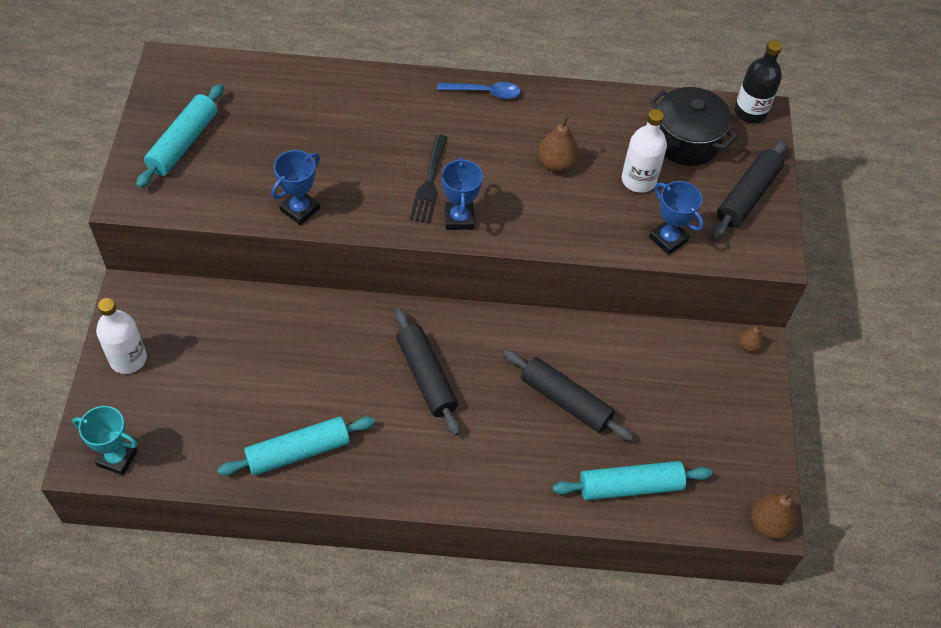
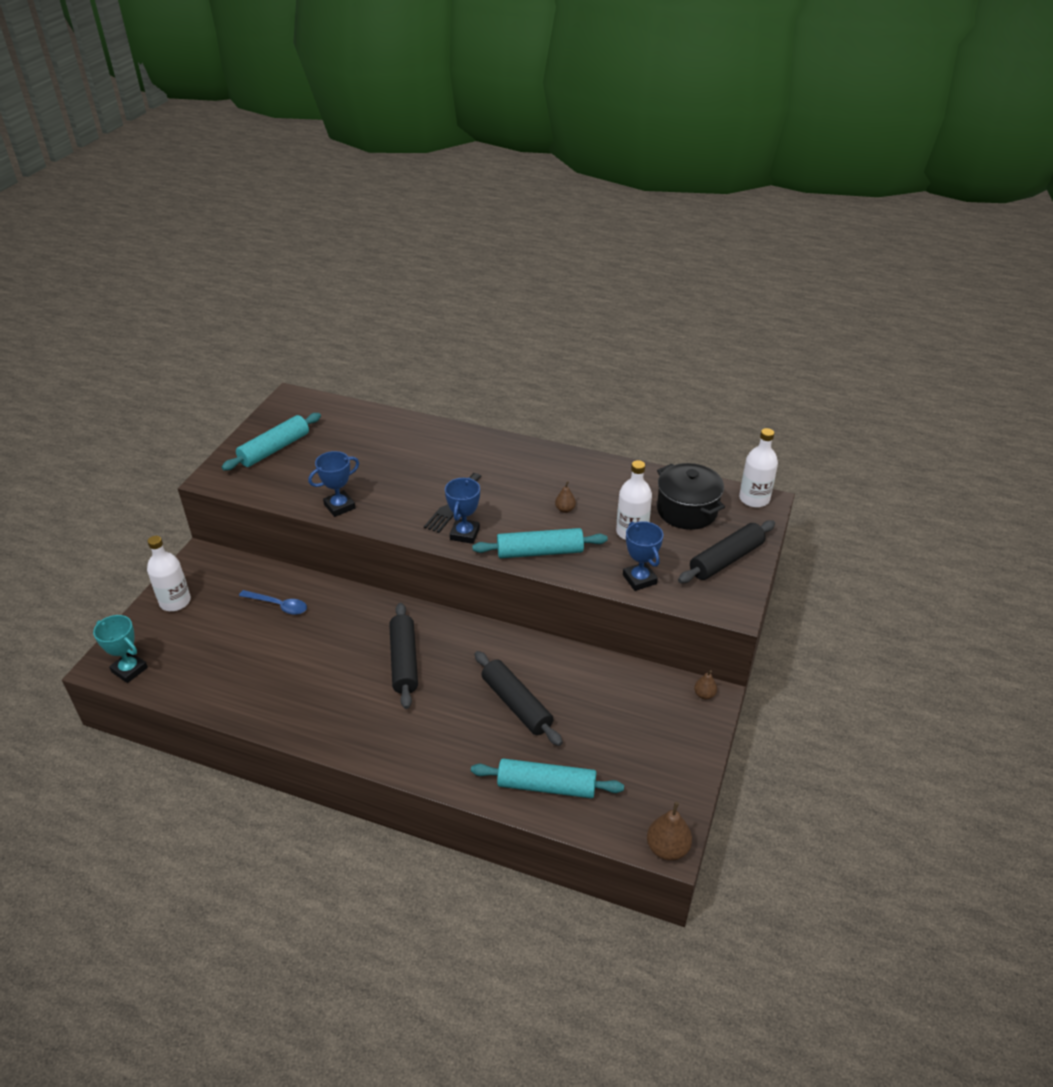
camera: 20 degrees right, 15 degrees down
(298, 451) = (272, 695): turquoise rolling pin -> turquoise rolling pin (540, 552)
(484, 92) = (527, 451): blue spoon -> blue spoon (278, 605)
(556, 164) = (565, 509): brown pear -> brown pear, size x0.58
(750, 112) = (754, 499): black bottle -> white bottle

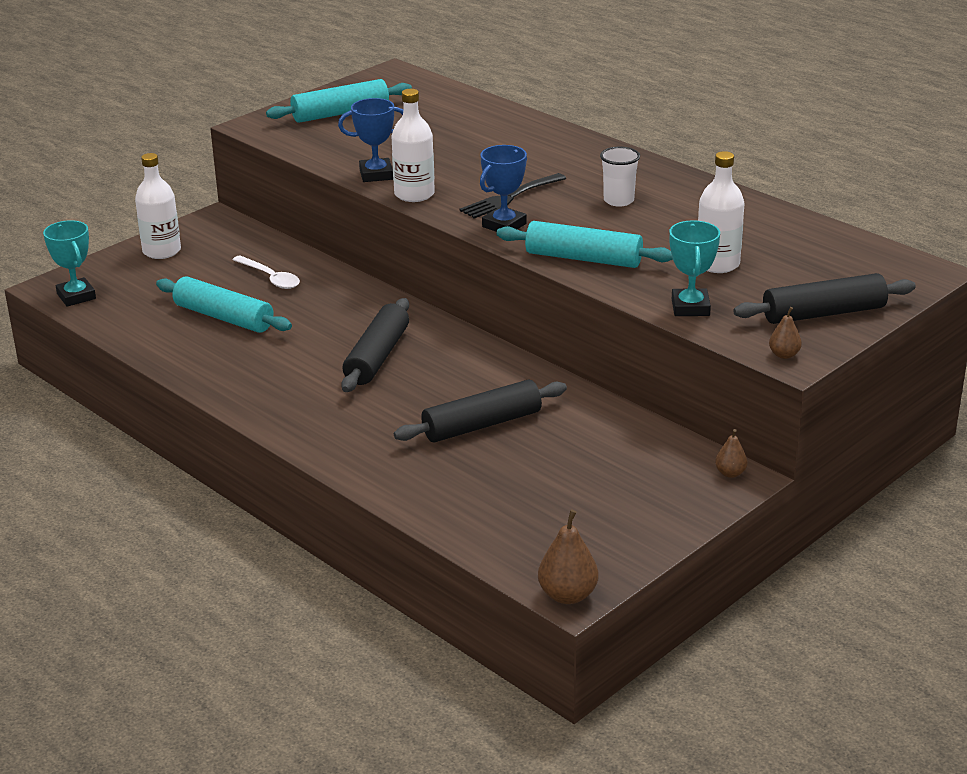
camera: 25 degrees right, 10 degrees down
(278, 605) = (270, 278): blue spoon -> white spoon
(517, 704) = (482, 425): black rolling pin -> black rolling pin turned 75 degrees clockwise
(529, 488) = (618, 200): none -> white cup
(546, 786) = (462, 503): turquoise rolling pin -> turquoise rolling pin (224, 317)
(565, 509) = (648, 227): brown pear -> brown pear (784, 355)
(639, 579) = (690, 307): blue trophy -> turquoise trophy
(687, 511) = (810, 259): black pot -> none
(754, 499) = (915, 266): white bottle -> white bottle (414, 194)

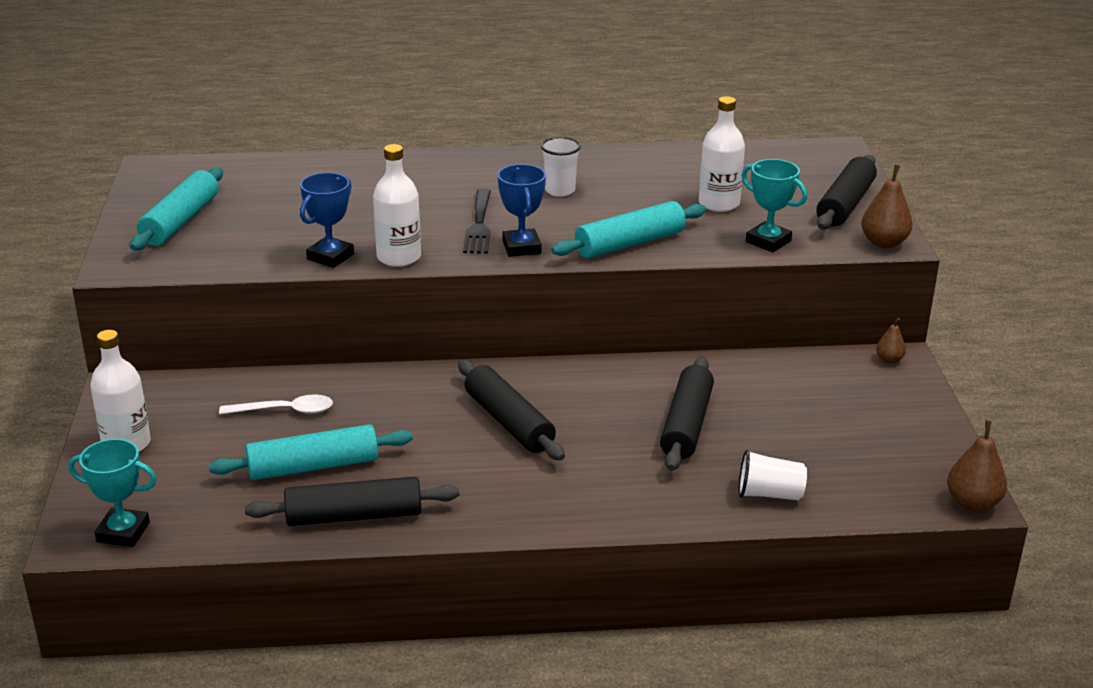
camera: 50 degrees left, 0 degrees up
(191, 356) = (354, 516): none -> black rolling pin
(441, 497) = (769, 494): none -> white cup
(784, 355) = (884, 243): brown pear -> brown pear, size x1.72

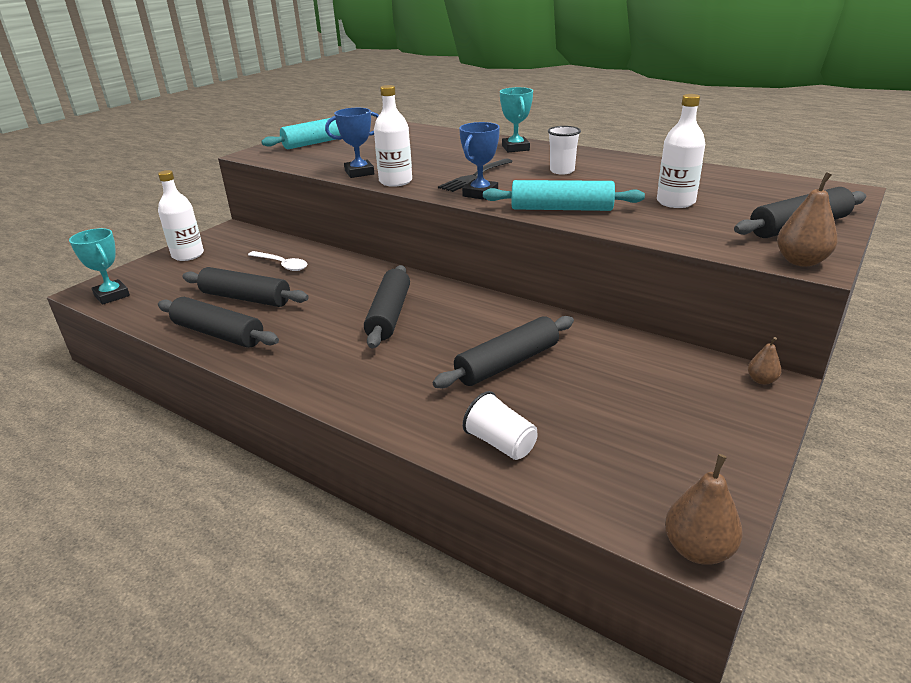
camera: 40 degrees right, 0 degrees up
(313, 466) = (246, 298): turquoise rolling pin -> black rolling pin
(768, 241) = (681, 234): turquoise trophy -> turquoise trophy (515, 148)

